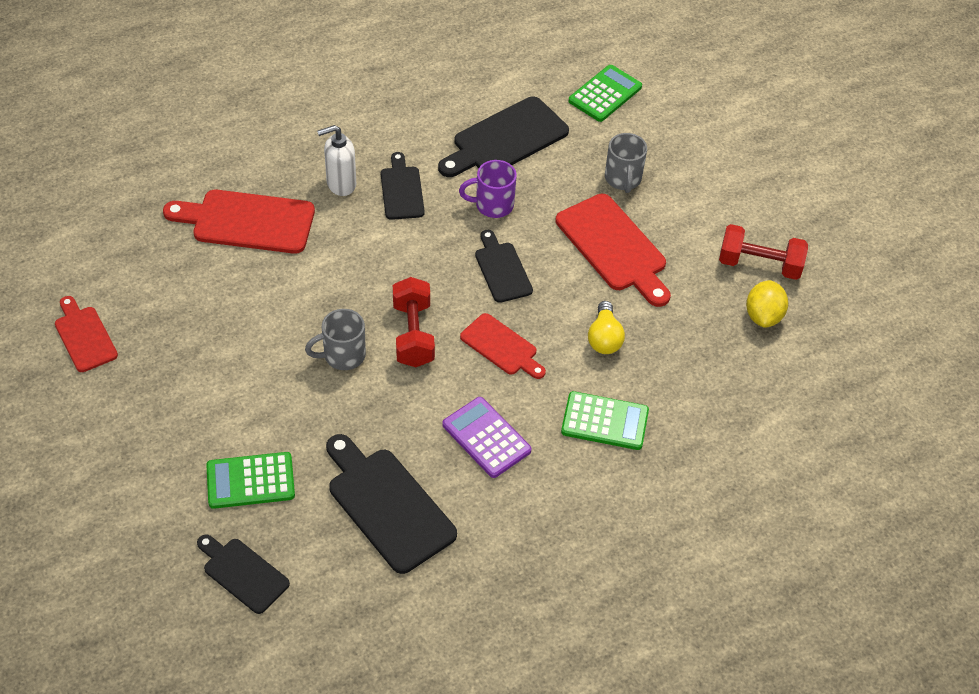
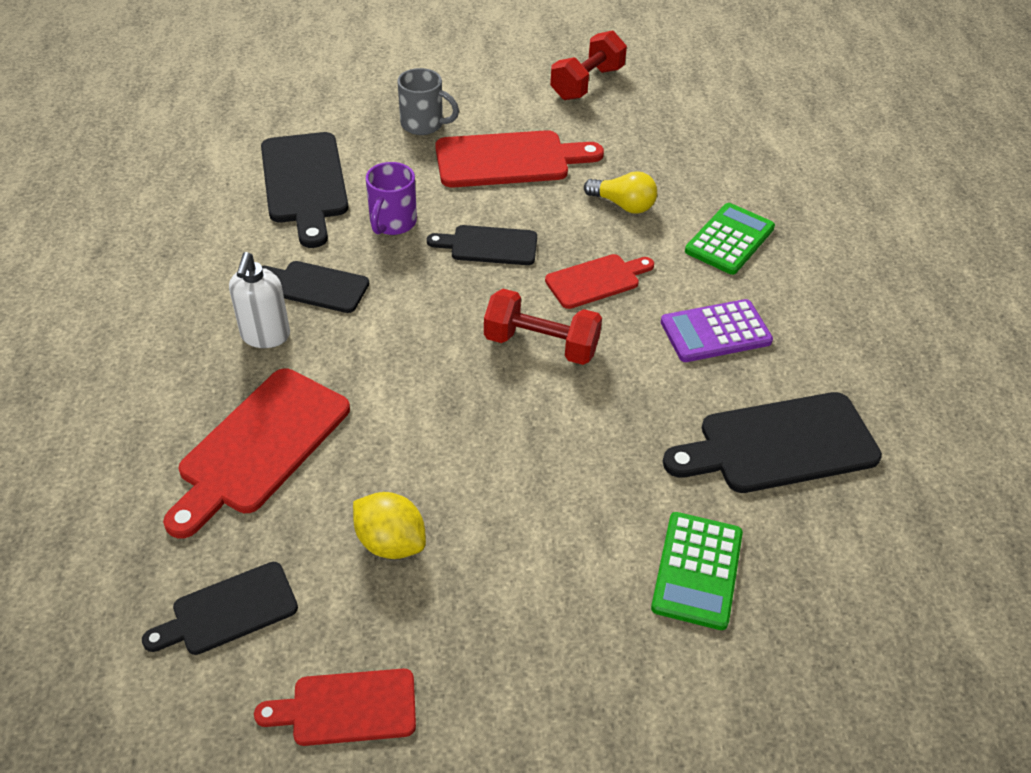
camera: 65 degrees left, 5 degrees down
(243, 573) = (841, 622): black cutting board -> black cutting board (229, 610)
(343, 355) = (539, 417): grey mug -> none
(605, 94) = (299, 97): green calculator -> none
(763, 316) = (648, 102): yellow lemon -> yellow lemon (390, 542)

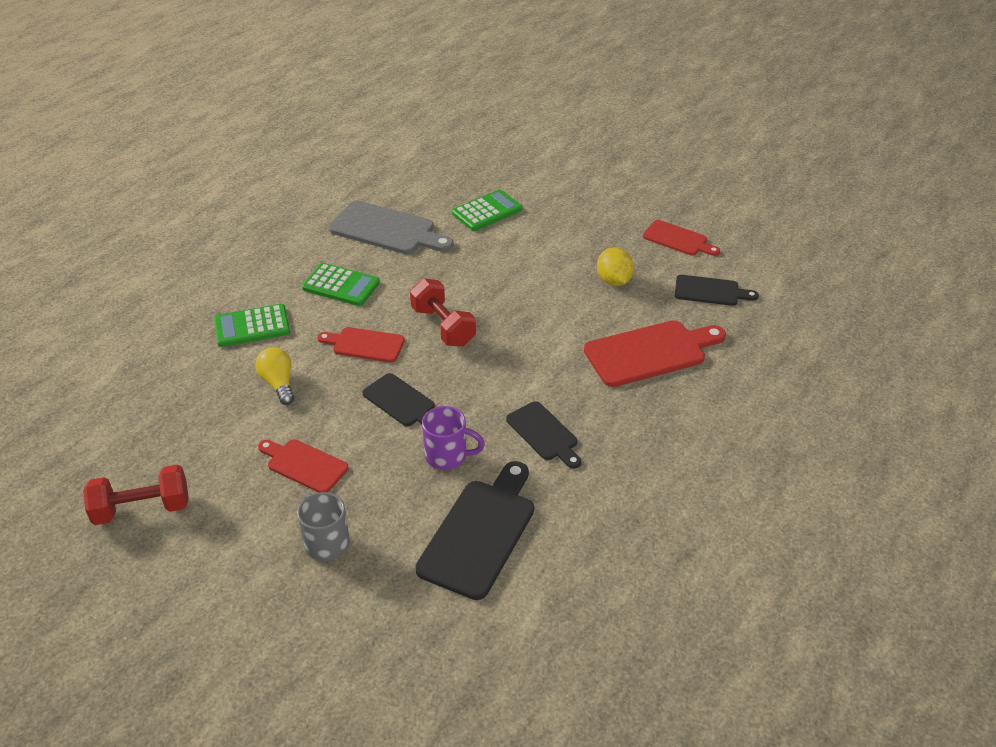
camera: 140 degrees left, 5 degrees down
(265, 336) = (603, 415): white soap dispenser -> none
(392, 223) = (447, 456): purple mug -> purple mug turned 45 degrees clockwise
(508, 160) = (304, 465): red cutting board -> red cutting board, size x0.60
(715, 332) = (341, 285): purple calculator -> green calculator
(780, 444) = (386, 230): black cutting board -> grey cutting board

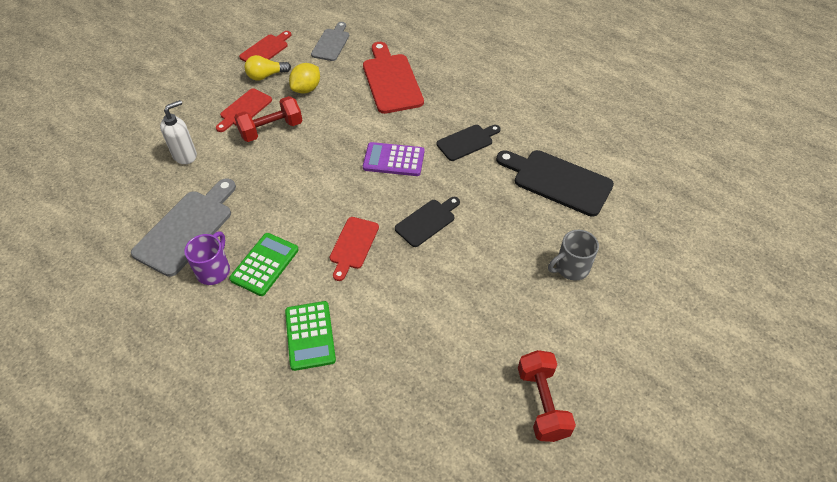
camera: 85 degrees left, 10 degrees up
(278, 383) = (394, 308): yellow light bulb -> yellow light bulb (266, 76)
(304, 465) = (493, 285): red cutting board -> red cutting board (244, 109)
(443, 326) = (340, 192): red dumbbell -> red dumbbell (271, 129)
(447, 456) = (486, 195): purple mug -> purple mug (214, 270)
(487, 211) = (185, 155): green calculator -> white soap dispenser
(500, 366) = (393, 160): none -> purple calculator
(613, 281) = (306, 89): yellow lemon -> yellow lemon turned 45 degrees counterclockwise
(710, 291) = (331, 43): black cutting board -> grey cutting board

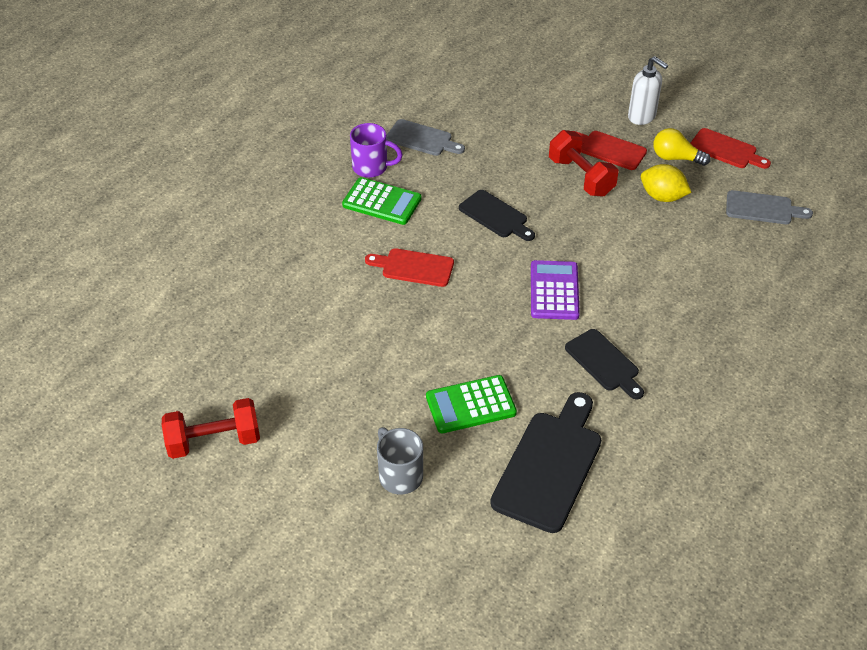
camera: 85 degrees right, 5 degrees down
(185, 155) = (524, 118): white soap dispenser -> white soap dispenser (642, 117)
(186, 229) = (422, 139): grey cutting board -> grey cutting board, size x0.60
(266, 76) = (675, 158): yellow light bulb -> yellow light bulb turned 45 degrees counterclockwise
(310, 335) = (296, 247): green calculator -> green calculator (470, 405)
(391, 81) = (704, 276): red cutting board -> none
(427, 221) = (457, 329): black cutting board -> black cutting board (495, 216)

